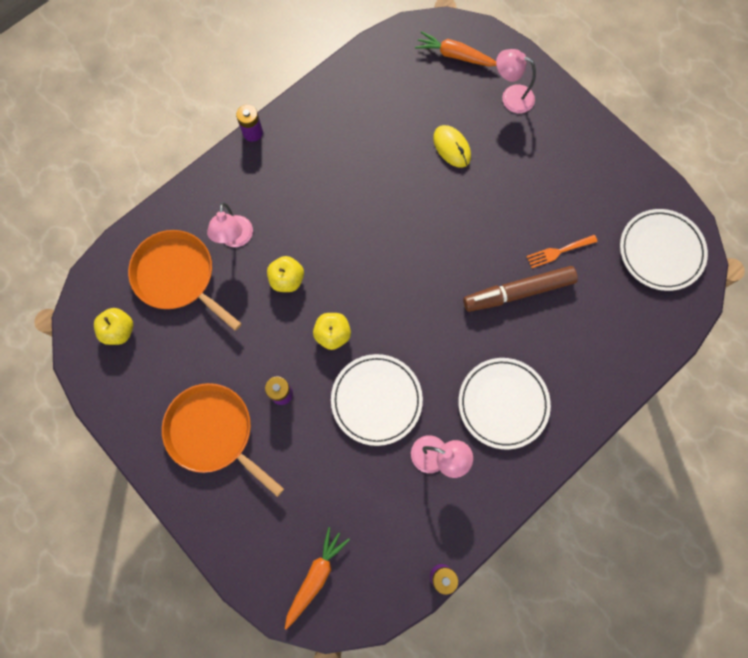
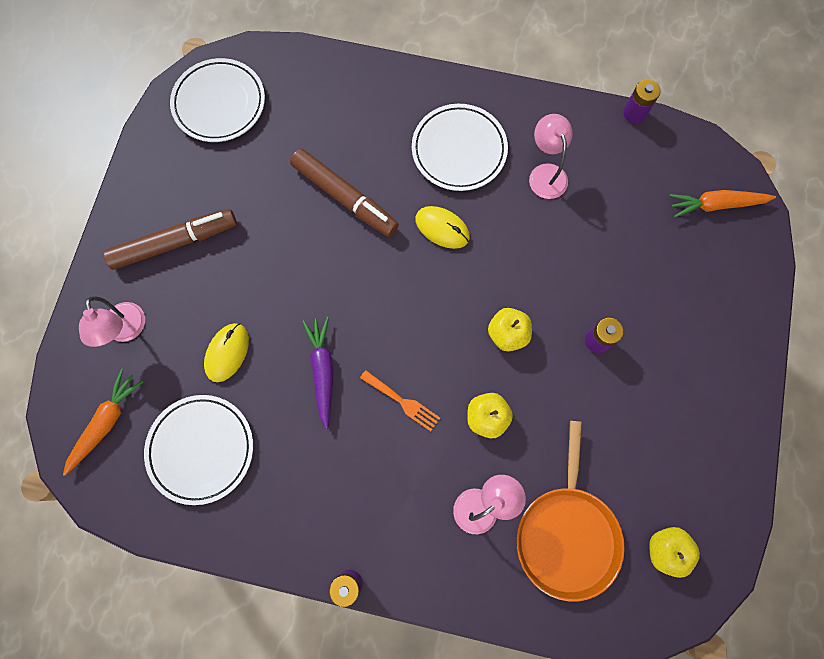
camera: 125 degrees left, 0 degrees up
(213, 432) = (679, 376): orange pan -> none
(376, 400) = (537, 254): white plate -> white plate (201, 449)
(396, 197) = (322, 371): none -> purple carrot
(445, 345) = (442, 228): none -> yellow mouse
(455, 55) = (106, 422): orange carrot -> orange carrot turned 135 degrees counterclockwise
(558, 159) = (175, 243): none -> brown marker
(558, 251) = (279, 187): orange fork -> orange fork (403, 402)

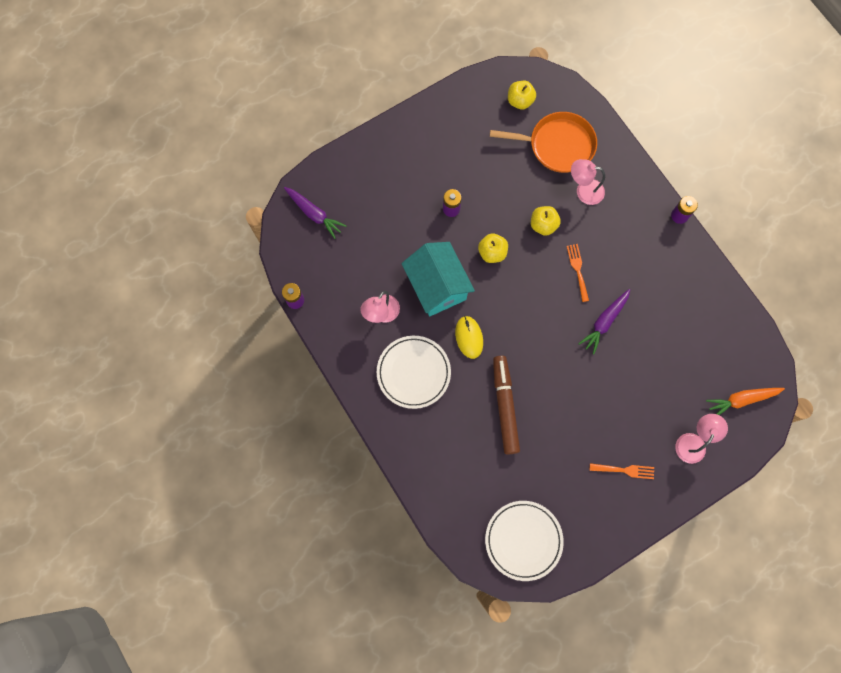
camera: 135 degrees left, 0 degrees up
(175, 243) = (625, 470): brown marker -> orange fork
(201, 449) = (701, 340): white plate -> none
(227, 353) = (647, 378): yellow mouse -> none
(523, 247) = (437, 286): none -> turquoise house
(566, 534) = (558, 145): orange pan -> orange pan turned 45 degrees clockwise
(715, 205) = (314, 214): orange carrot -> purple carrot

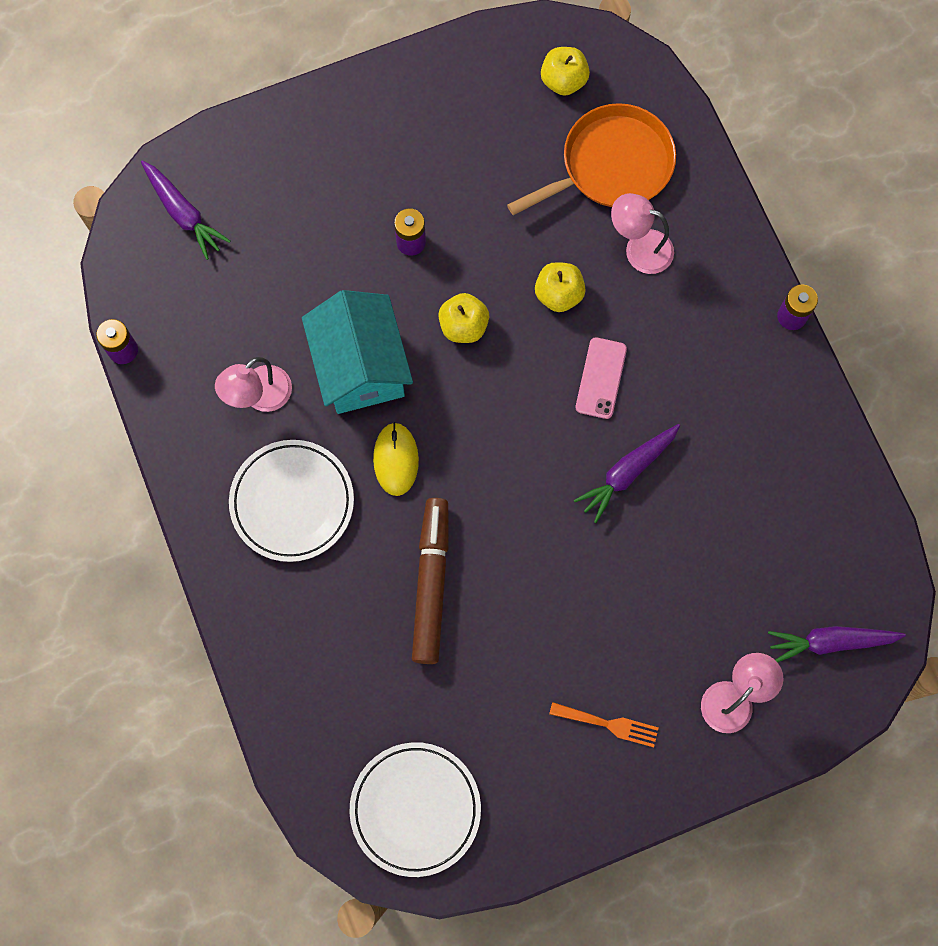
camera: 10 degrees right, 0 degrees up
(558, 145) = (611, 165): orange pan -> orange pan turned 45 degrees counterclockwise
(577, 269) = (600, 378): orange fork -> pink phone
(741, 400) = (830, 642): orange carrot -> purple carrot

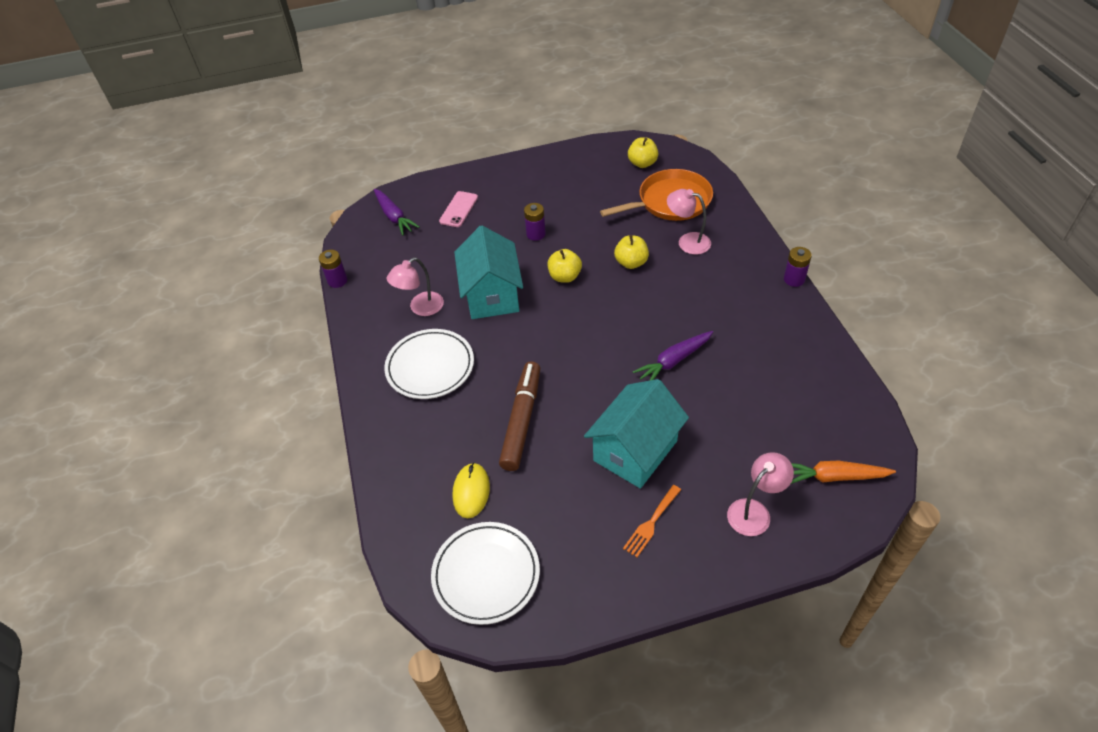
camera: 10 degrees right, 25 degrees down
(396, 459) = (507, 346): yellow mouse -> yellow mouse (471, 491)
(584, 620) = (635, 451): none -> turquoise house
(600, 378) = (657, 307): pink phone -> pink phone (458, 209)
(609, 724) = (651, 523): orange fork -> orange fork turned 105 degrees clockwise
(830, 642) = (833, 477): purple carrot -> orange carrot

